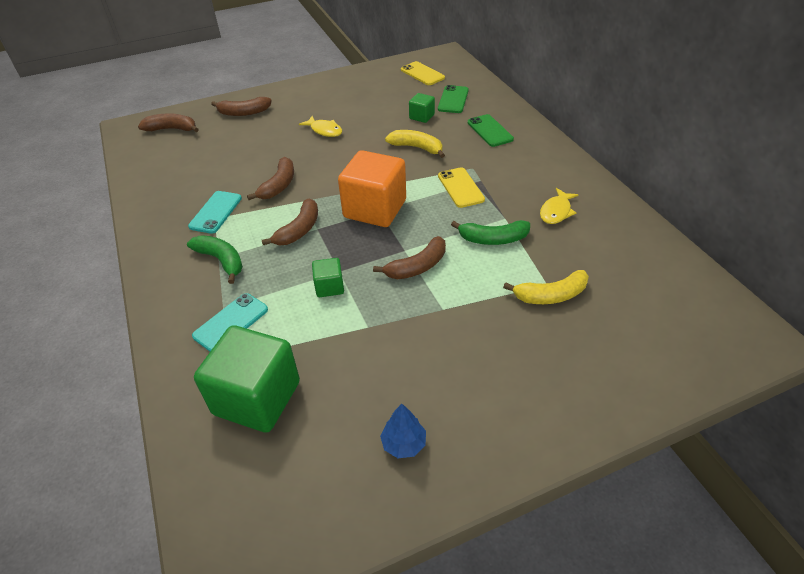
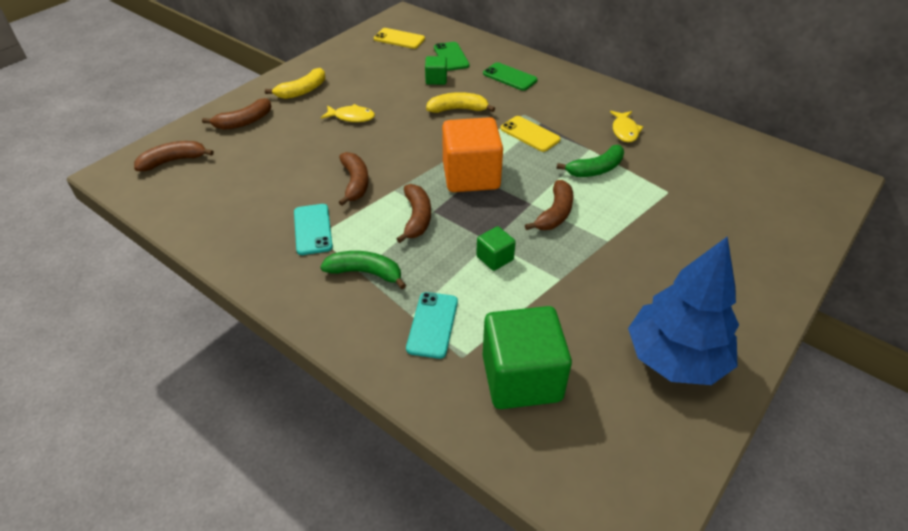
camera: 30 degrees left, 0 degrees up
(403, 443) = (675, 358): blue tree -> blue tree, size x2.42
(551, 295) = (679, 199): yellow banana -> yellow banana (302, 91)

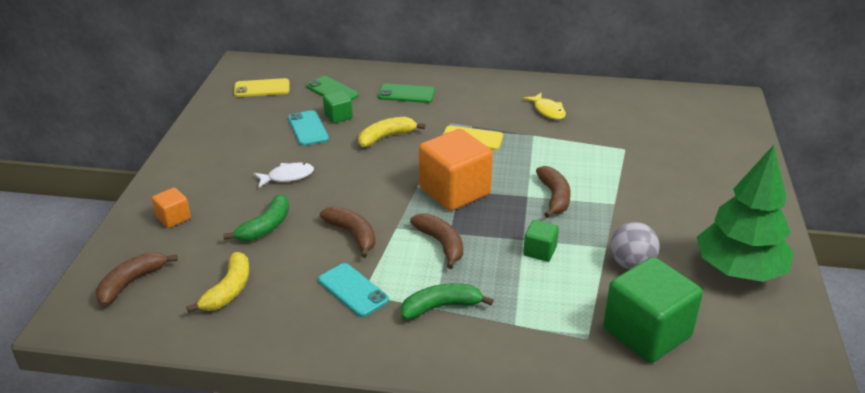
camera: 30 degrees left, 10 degrees down
(244, 122) = (173, 218): brown banana -> orange cube
(302, 91) = (208, 168): yellow banana -> yellow banana (229, 290)
(351, 117) = (287, 177): yellow fish -> white fish
(432, 325) = (540, 324): turquoise phone -> turquoise phone (308, 128)
(569, 305) = (631, 264): none -> grey ball
(596, 169) = (553, 150): green banana -> green banana (265, 227)
(675, 358) = (738, 270): blue tree -> green tree

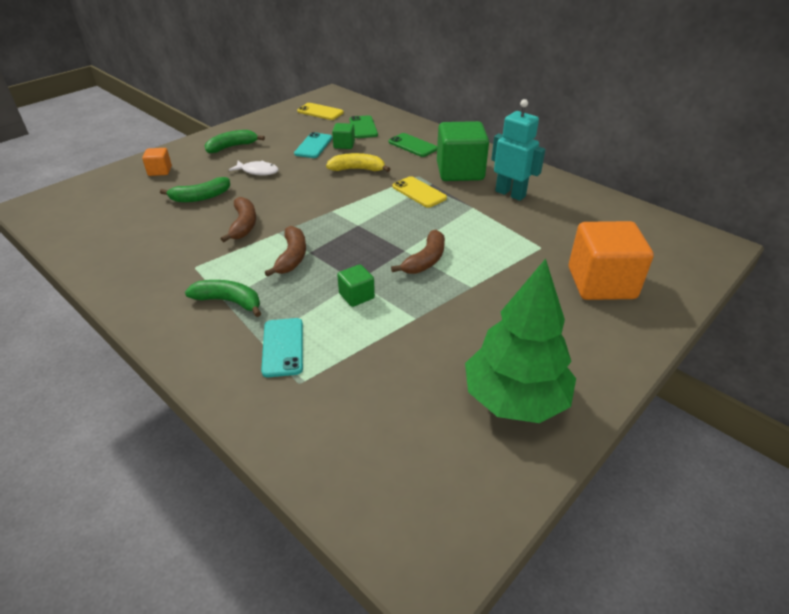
camera: 35 degrees right, 5 degrees up
(131, 282) = (86, 199): brown banana -> none
(218, 161) = (232, 147): none -> green banana
(229, 290) = (125, 227): yellow banana -> none
(353, 290) = (192, 261): turquoise phone -> turquoise phone (283, 347)
(454, 191) = (353, 224): orange cube -> orange cube (601, 283)
(548, 111) = (510, 194): yellow fish -> turquoise robot
(631, 264) = (418, 342): grey ball -> none
(646, 333) = (353, 406): green cube -> green cube (460, 171)

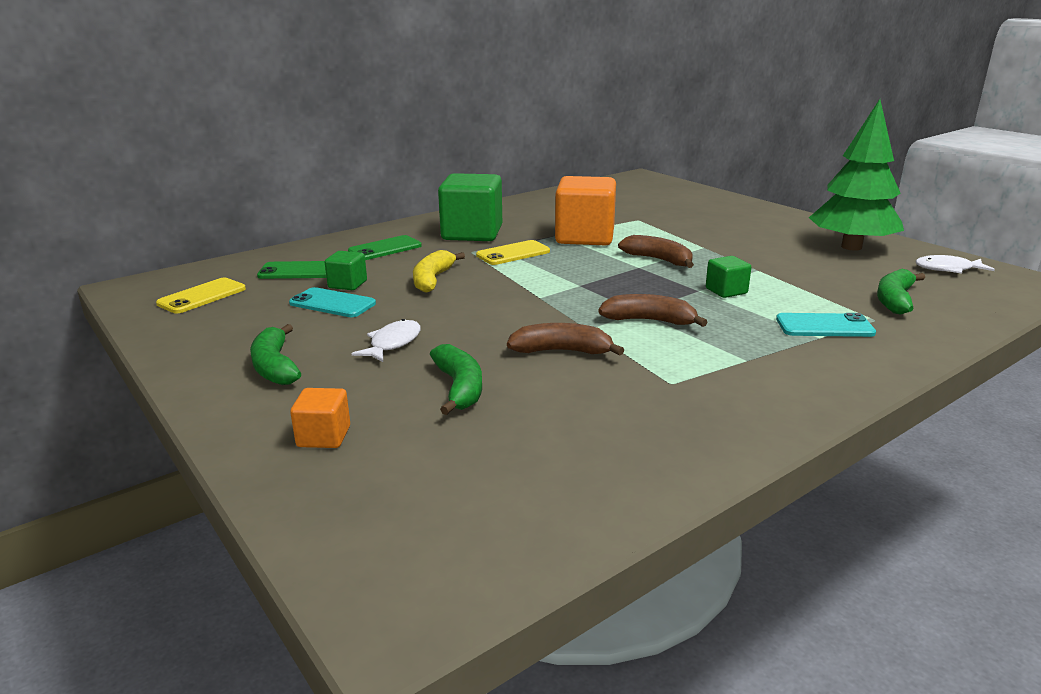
camera: 80 degrees left, 15 degrees down
(229, 301) = (749, 356): green banana -> green banana (894, 300)
(459, 480) = (948, 269): none -> white fish
(510, 194) = (534, 219): turquoise robot -> none
(601, 283) = (694, 209): orange cube -> orange cube (585, 237)

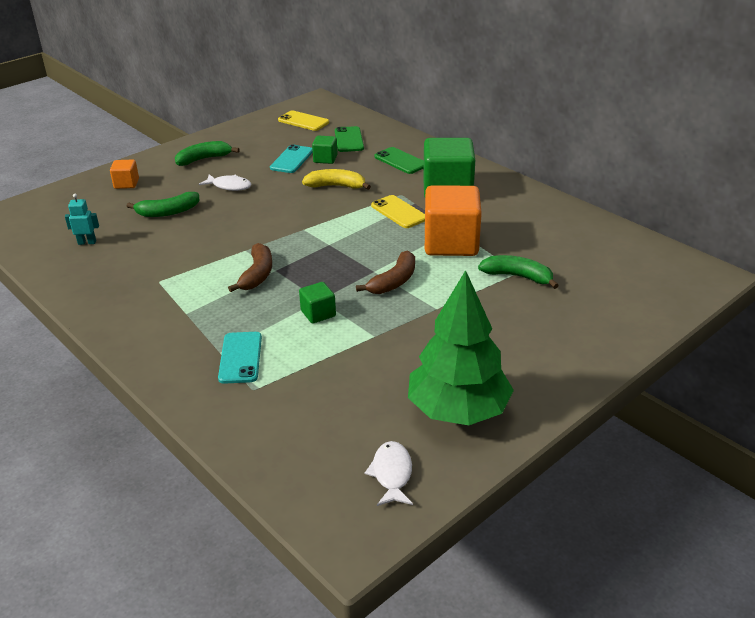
camera: 85 degrees right, 10 degrees up
(547, 458) = (87, 242): none -> turquoise robot
(562, 351) = (211, 241): brown banana -> none
(894, 300) = (297, 411): green banana -> green banana (518, 276)

